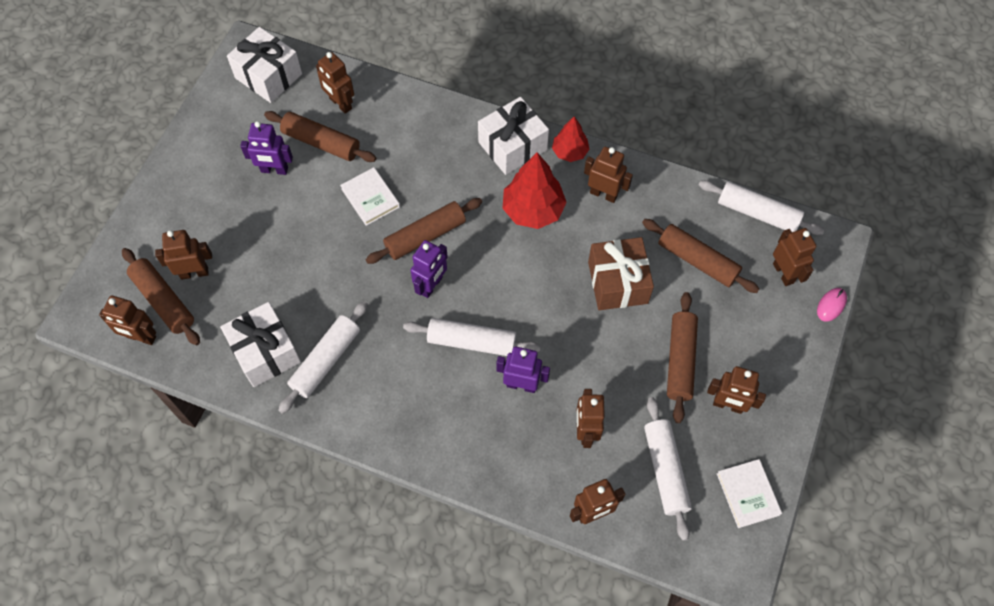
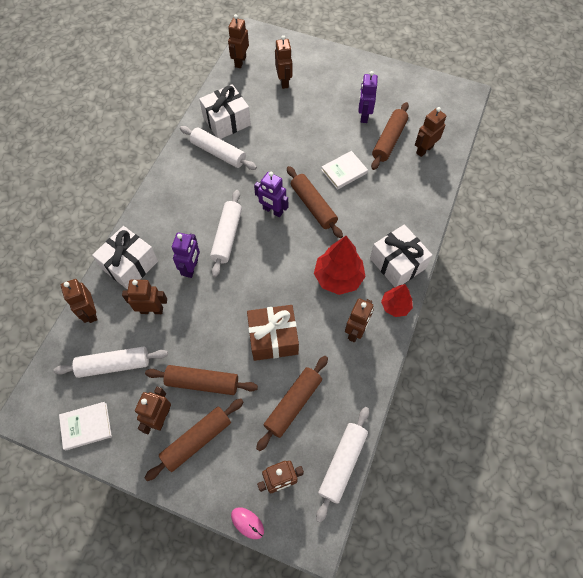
camera: 90 degrees right, 0 degrees up
(163, 301) = (264, 69): brown rolling pin -> brown rolling pin (197, 440)
(268, 76) = (443, 107): white gift -> white gift (130, 265)

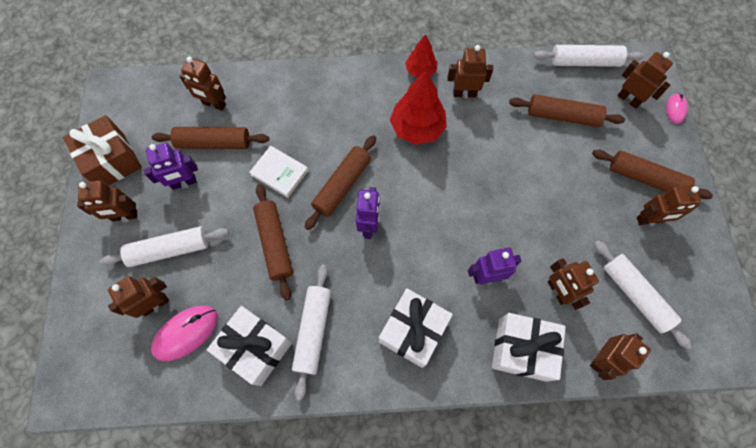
camera: 115 degrees left, 5 degrees up
(86, 426) = (705, 284): white book -> none
(202, 382) = (594, 200): brown rolling pin -> brown rolling pin (274, 243)
(227, 236) = (427, 258): white rolling pin -> white rolling pin (170, 249)
(240, 61) = (133, 387): brown robot -> brown robot (124, 216)
(257, 91) = (186, 333): none -> pink mouse
(273, 338) = (514, 158): brown gift -> brown gift (112, 160)
(397, 263) = (373, 84): white gift -> white gift (413, 331)

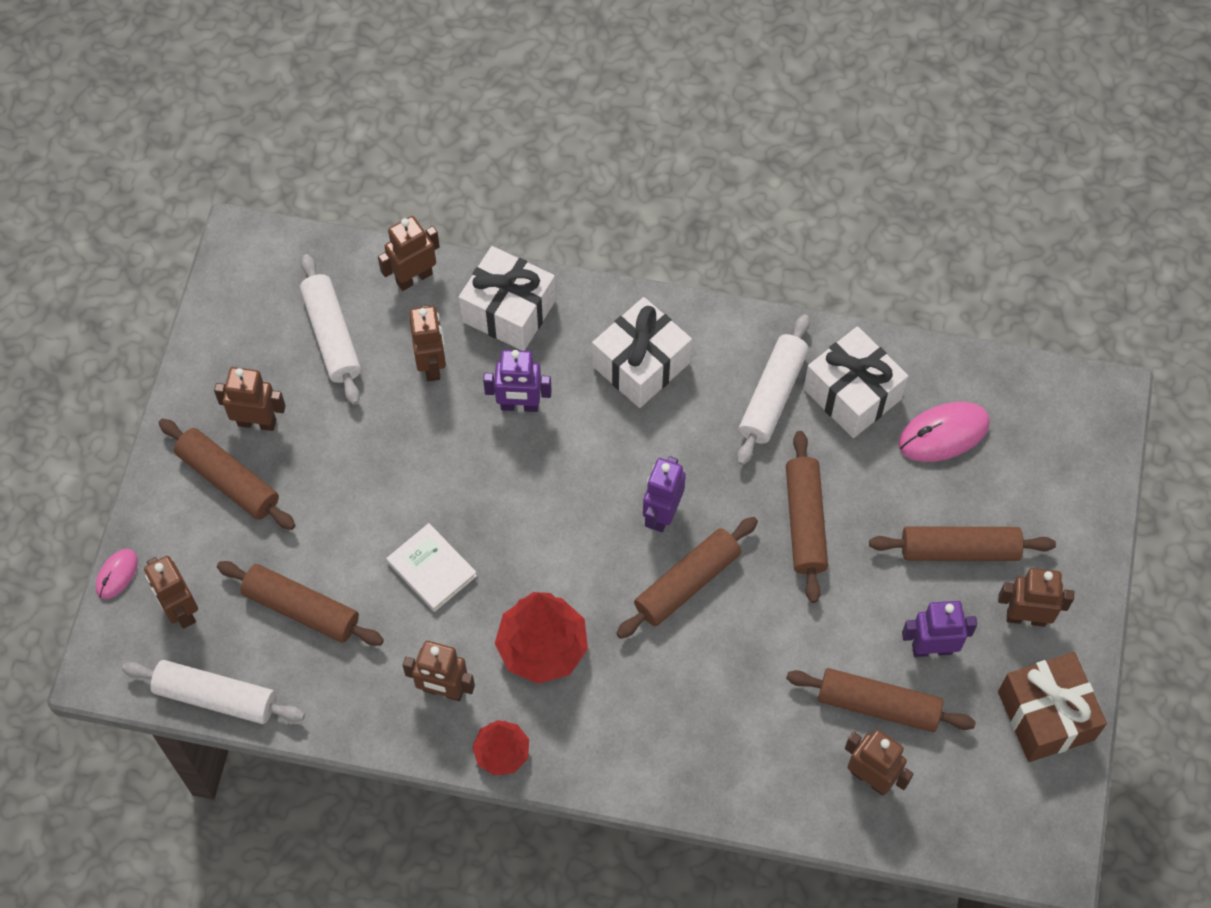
camera: 165 degrees left, 5 degrees down
(155, 304) = (983, 480): brown robot -> none
(170, 249) = (959, 550): white rolling pin -> brown rolling pin
(279, 172) = (779, 628): white book -> white book (431, 569)

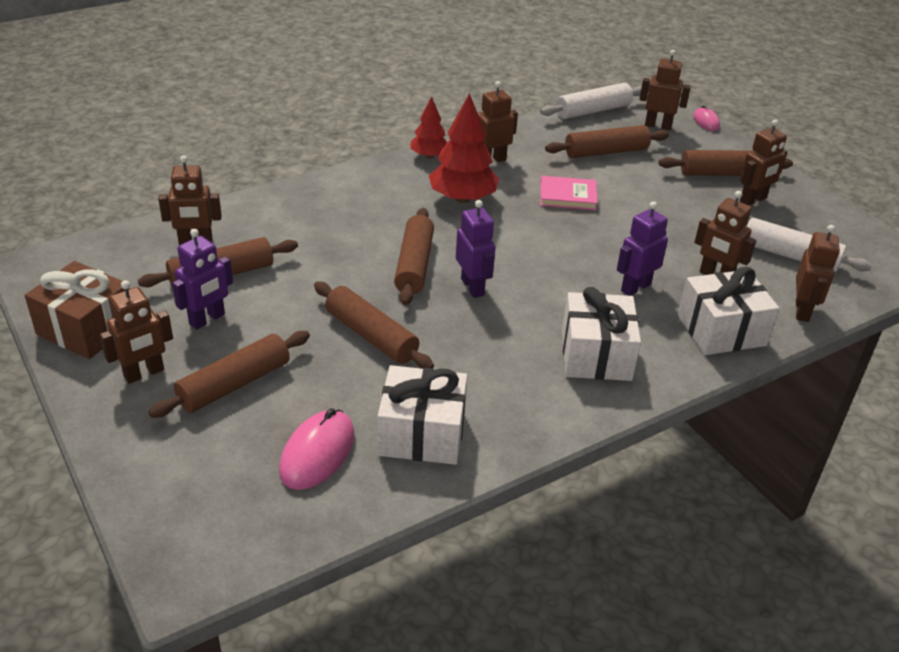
camera: 135 degrees right, 25 degrees down
(431, 569) = (568, 196): white book -> pink book
(772, 396) = (481, 394): white rolling pin -> none

